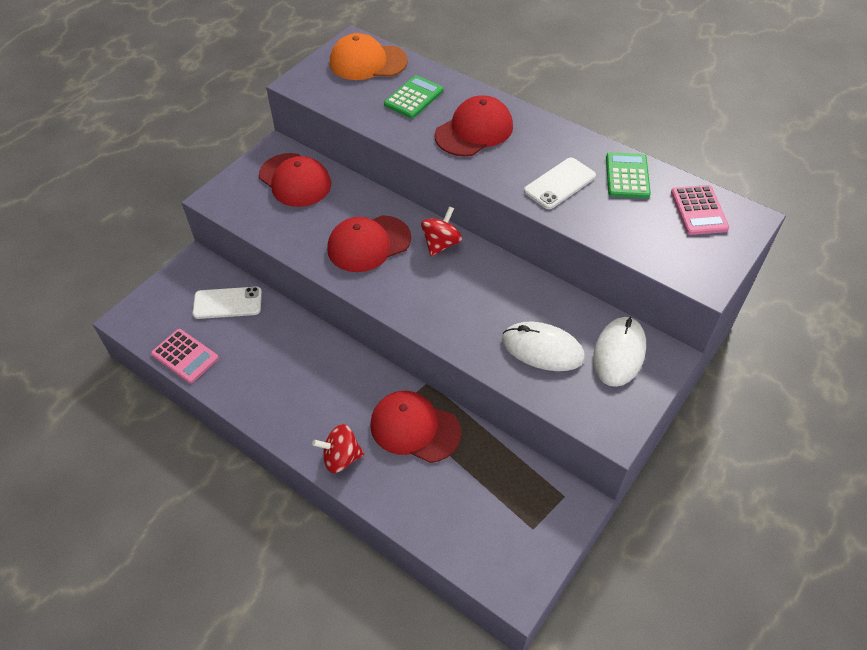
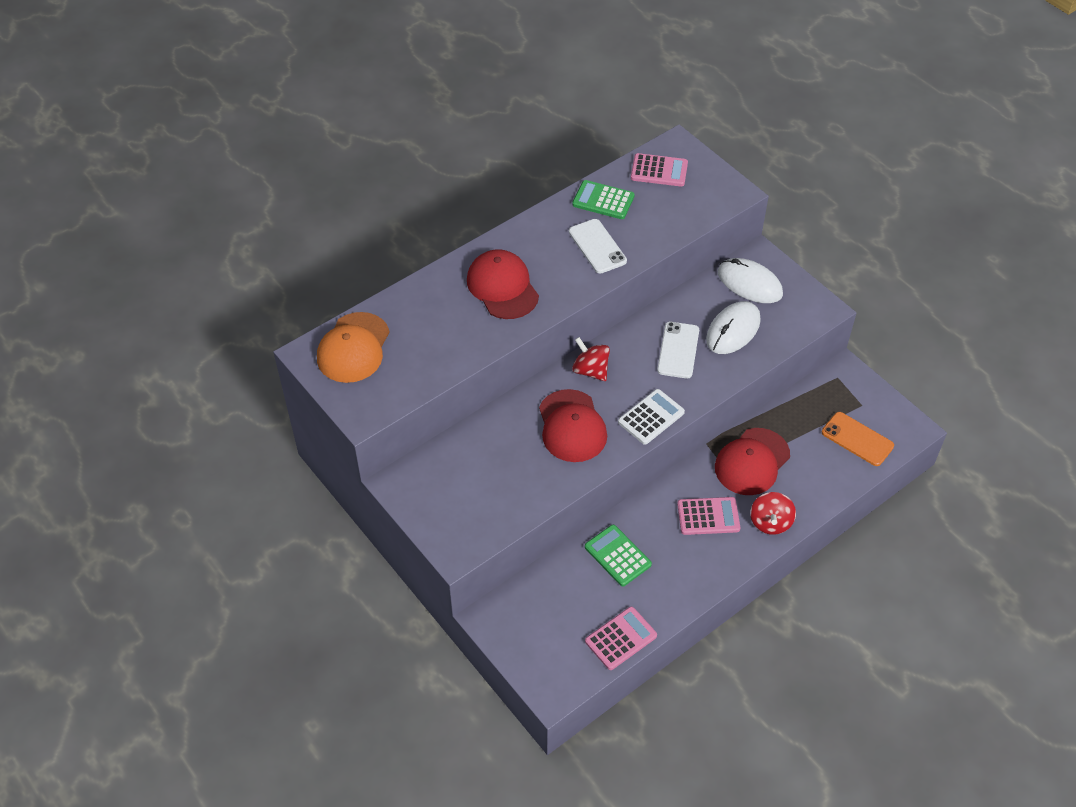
camera: 75 degrees left, 0 degrees up
(227, 303) = (560, 592): white phone -> white phone (678, 350)
(295, 180) = (456, 473): red cap -> none
(335, 401) = (708, 516): none -> pink calculator
(398, 300) = (651, 417): none -> white calculator
(414, 98) = (432, 322): green calculator -> green calculator (617, 556)
(480, 530) = (857, 439): none -> orange phone

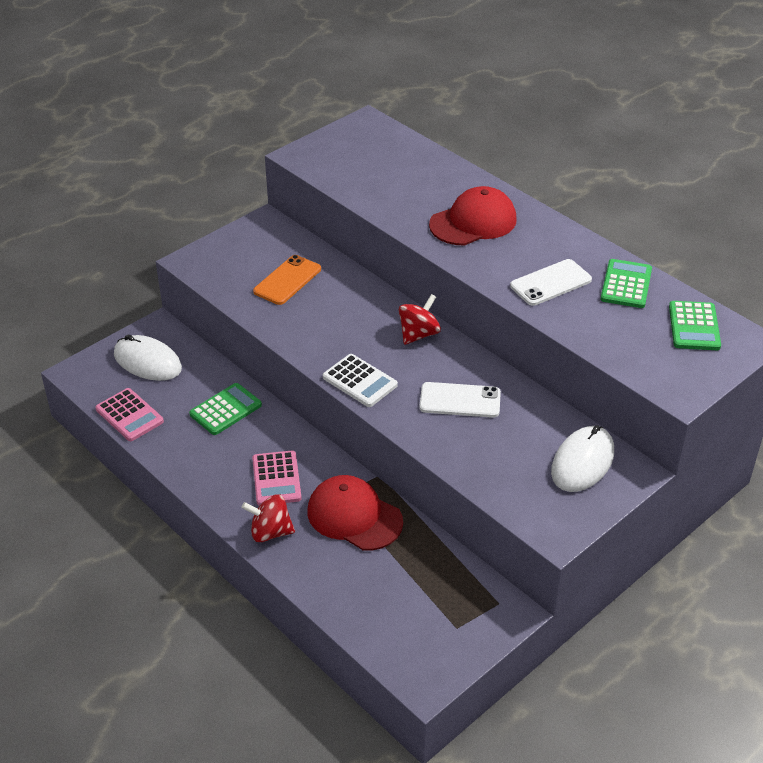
camera: 85 degrees right, 10 degrees down
(353, 348) = (377, 143): orange cap -> none
(572, 426) = (341, 324): red cap -> none
(659, 171) = (694, 326): pink calculator -> green calculator
(733, 330) = (501, 447): white mouse -> white mouse (147, 361)
(857, 439) = (400, 620): orange phone -> orange phone (287, 280)

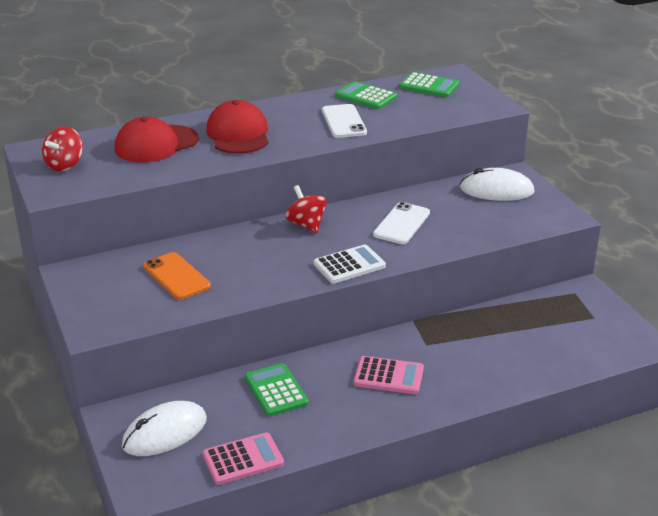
camera: 70 degrees left, 10 degrees down
(270, 532) = (455, 392): red spinning top -> red spinning top (65, 165)
(354, 516) = (455, 341): red cap -> red cap (156, 144)
(582, 462) = (496, 190): white mouse -> white mouse turned 45 degrees counterclockwise

